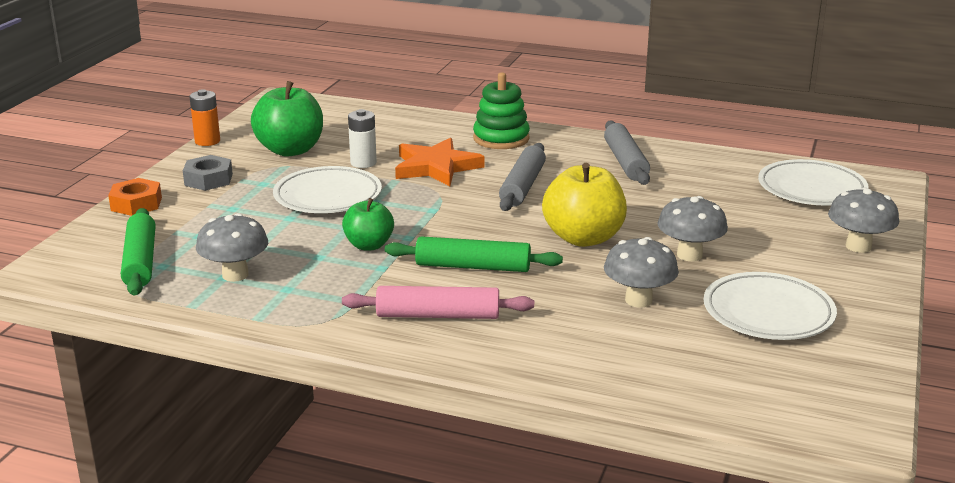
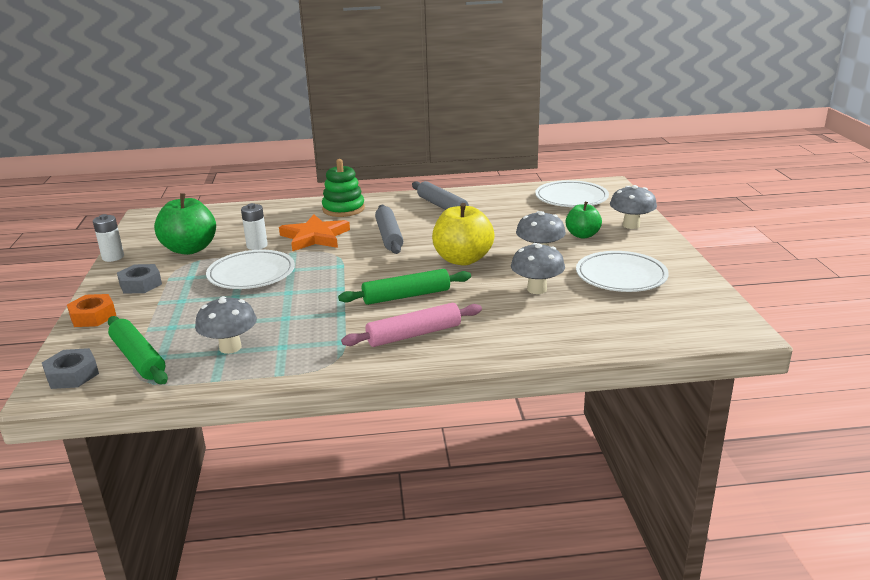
camera: 25 degrees left, 0 degrees up
(69, 262) = (72, 375): none -> grey nut
(207, 141) = (113, 257): orange battery -> white battery
(369, 245) = (316, 300): green apple -> green apple (582, 235)

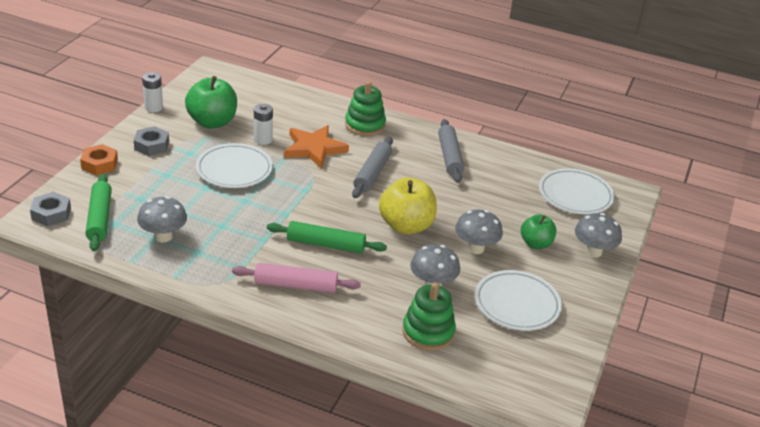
camera: 25 degrees right, 10 degrees up
(576, 322) = (428, 332): none -> green stacking toy

